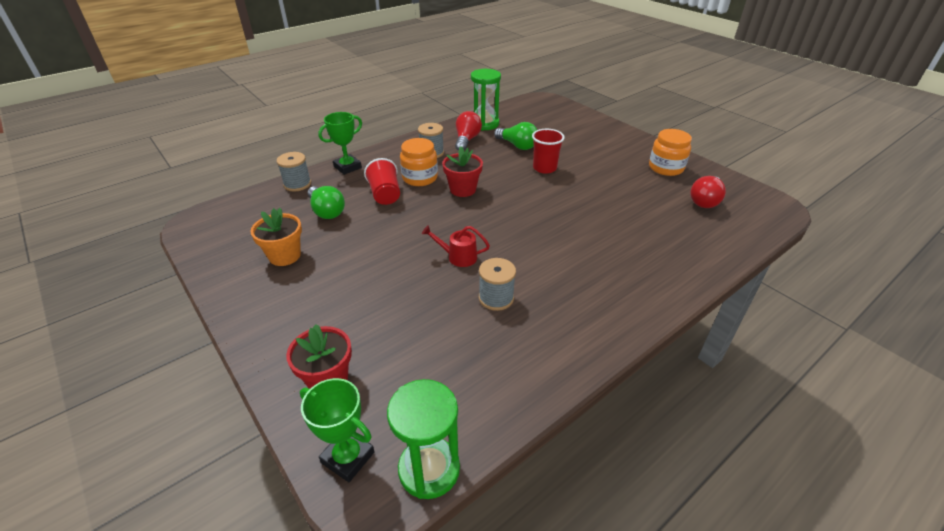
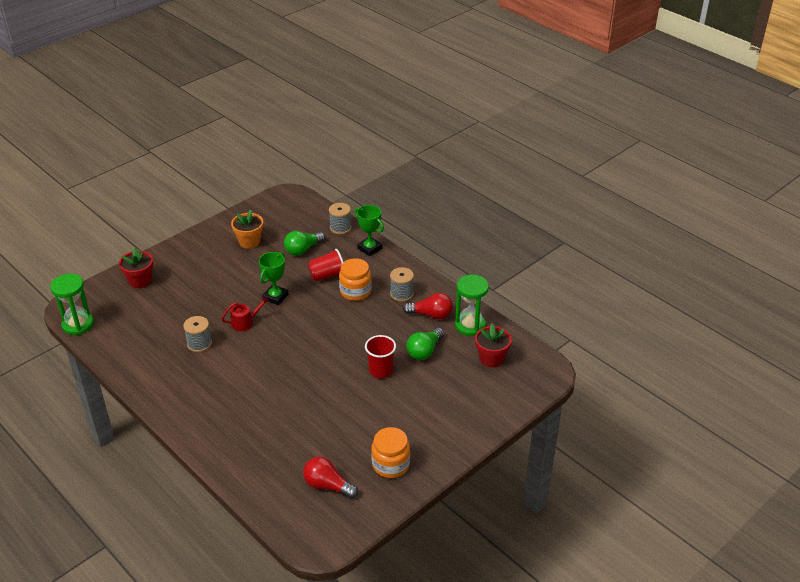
camera: 85 degrees right, 0 degrees up
(348, 457) = (90, 296): green trophy -> green trophy (275, 297)
(458, 257) = (245, 322): red watering can -> red watering can turned 60 degrees clockwise
(463, 189) = (338, 318): red flower pot -> red flower pot (491, 358)

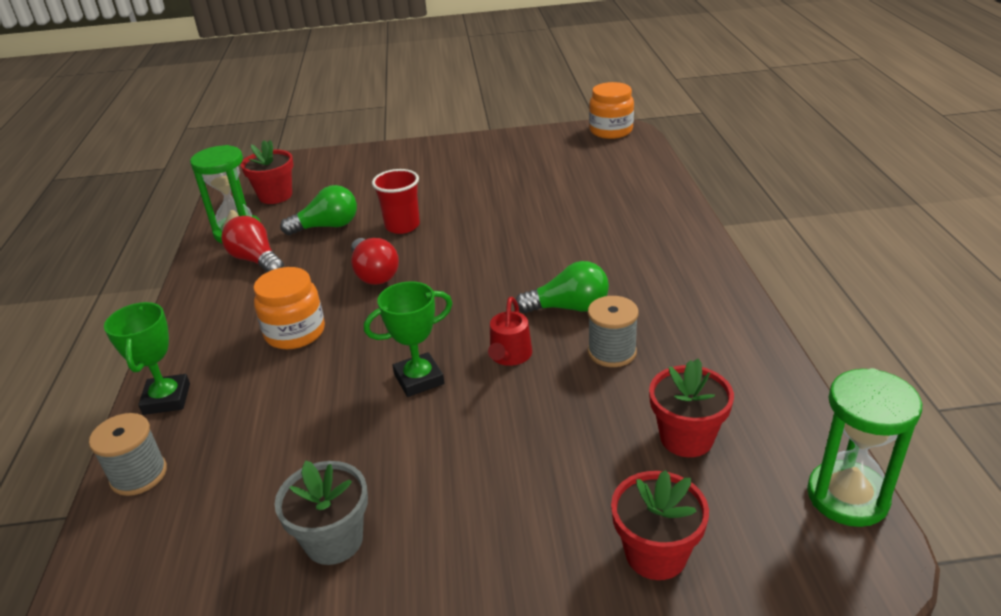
camera: 140 degrees left, 5 degrees down
(146, 320) = (686, 438): none -> red flower pot
(245, 322) = (509, 356): red watering can -> red watering can turned 90 degrees counterclockwise
(249, 242) = (334, 540): orange flower pot -> grey flower pot
(303, 250) = (265, 457): green light bulb -> green light bulb (569, 307)
(327, 275) = (296, 380): red cup -> none
(327, 485) = (575, 159): red light bulb -> red light bulb (374, 274)
(390, 465) = (497, 154): orange jar -> orange jar (611, 131)
(401, 294) = (245, 301): grey spool -> none

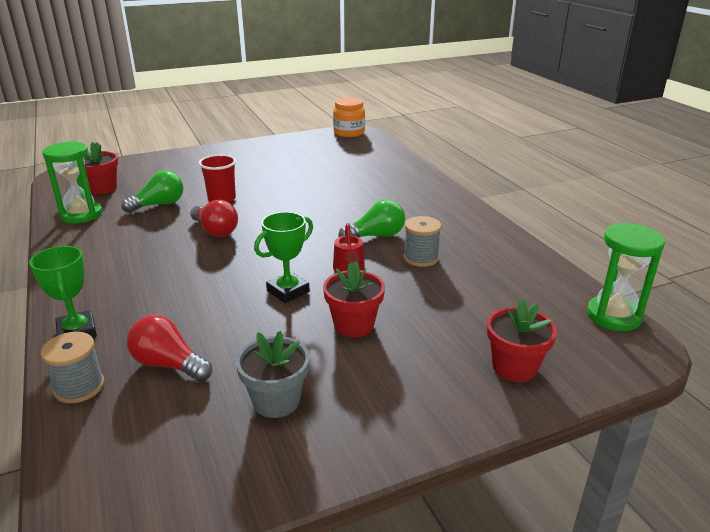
camera: 20 degrees left, 5 degrees down
(256, 260) = (108, 232): red light bulb -> red light bulb (168, 364)
(295, 332) = (169, 274): orange jar -> none
(686, 438) = (497, 299): red flower pot -> red flower pot (354, 325)

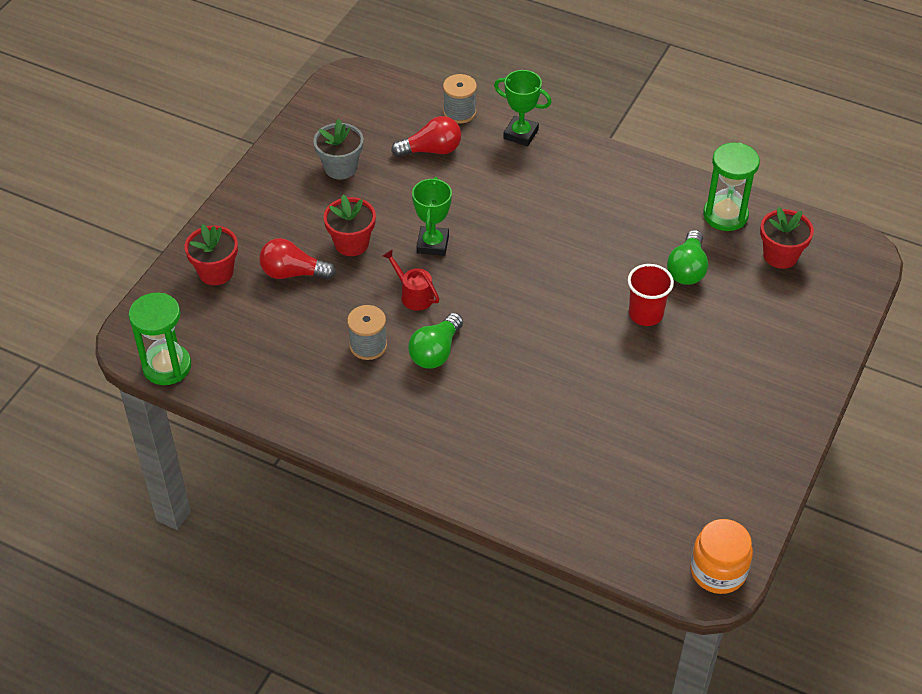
camera: 140 degrees right, 20 degrees up
(215, 231) = (581, 269): red light bulb -> red light bulb (293, 273)

